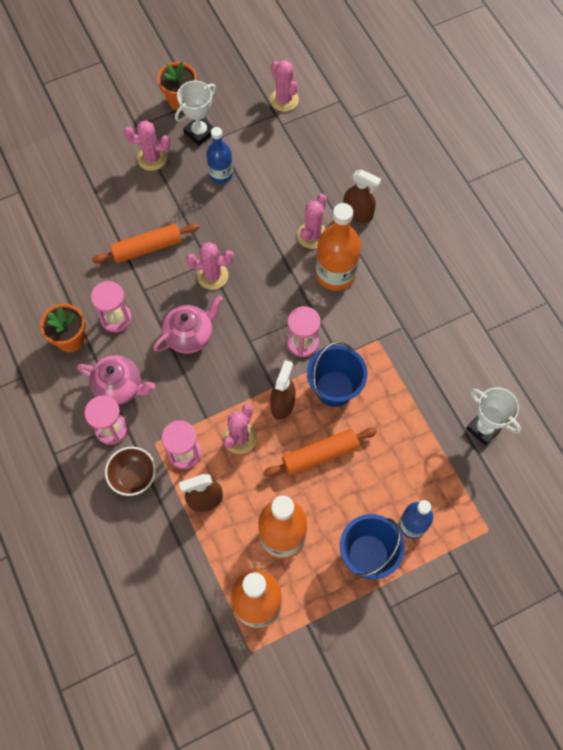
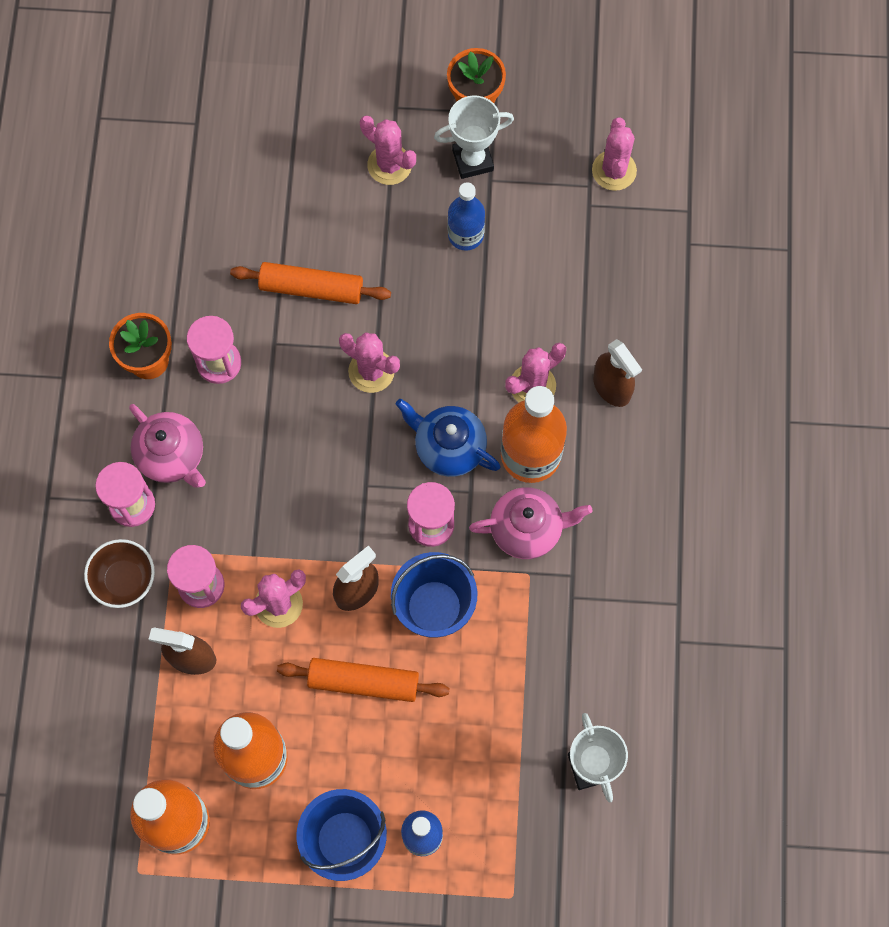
camera: 30 degrees right, 5 degrees up
(190, 335) = (296, 436): pink teapot -> pink teapot (527, 529)
(285, 294) = (448, 447): none -> blue teapot

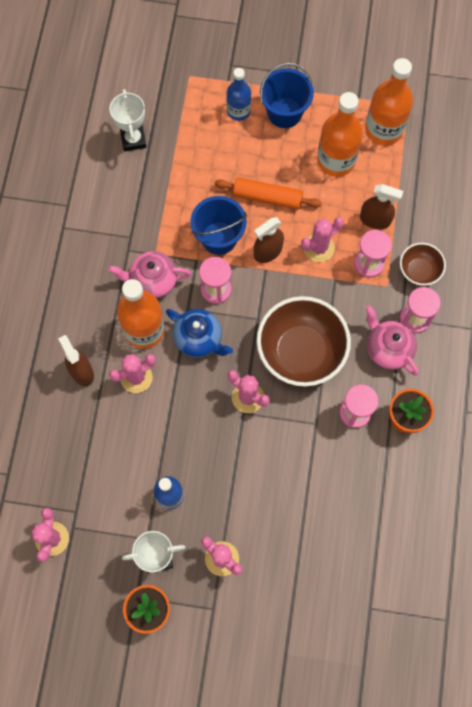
camera: 175 degrees left, 0 degrees up
(299, 441) = (301, 352): none -> brown bowl
(311, 288) = (286, 463): orange rolling pin -> none

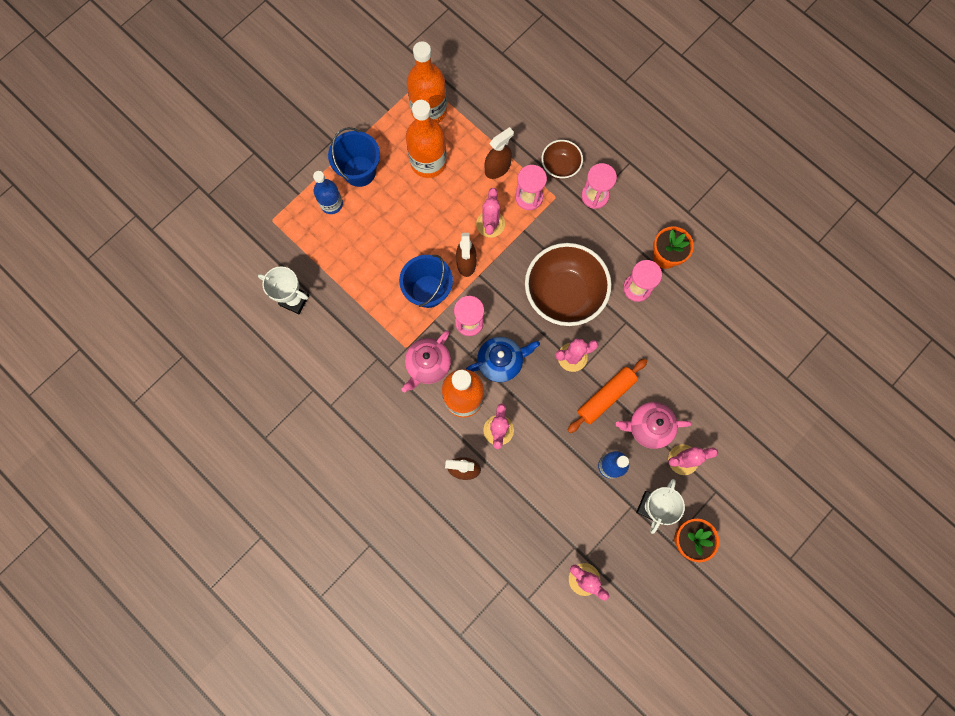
camera: 55 degrees left, 5 degrees up
(267, 197) = (421, 232): orange rolling pin -> orange rolling pin (606, 396)
(388, 349) = (604, 231): pink teapot -> pink teapot (648, 427)

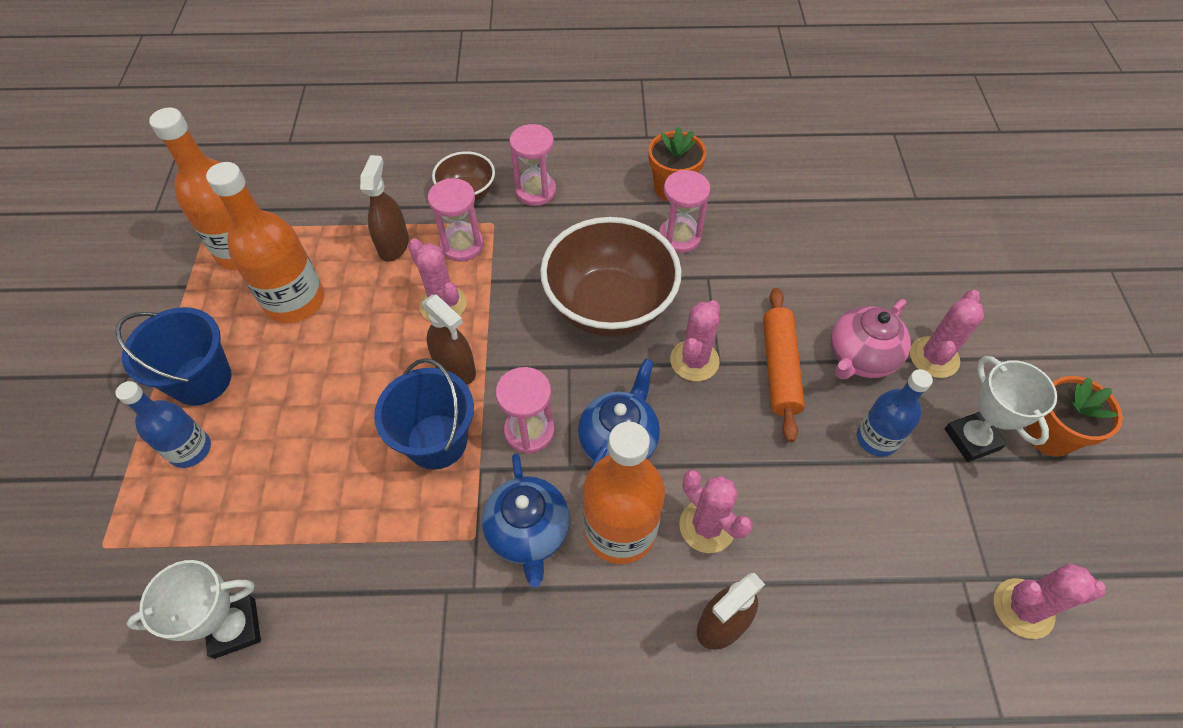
camera: 45 degrees left, 20 degrees down
(428, 365) = (528, 533): pink teapot -> blue teapot

